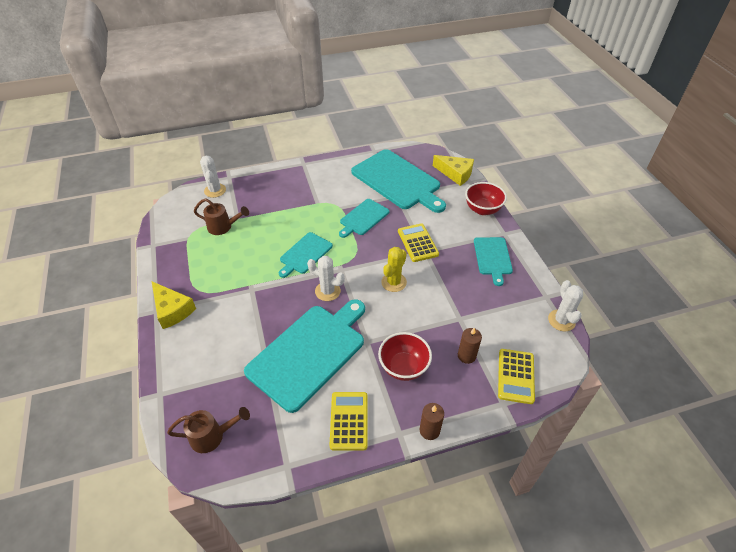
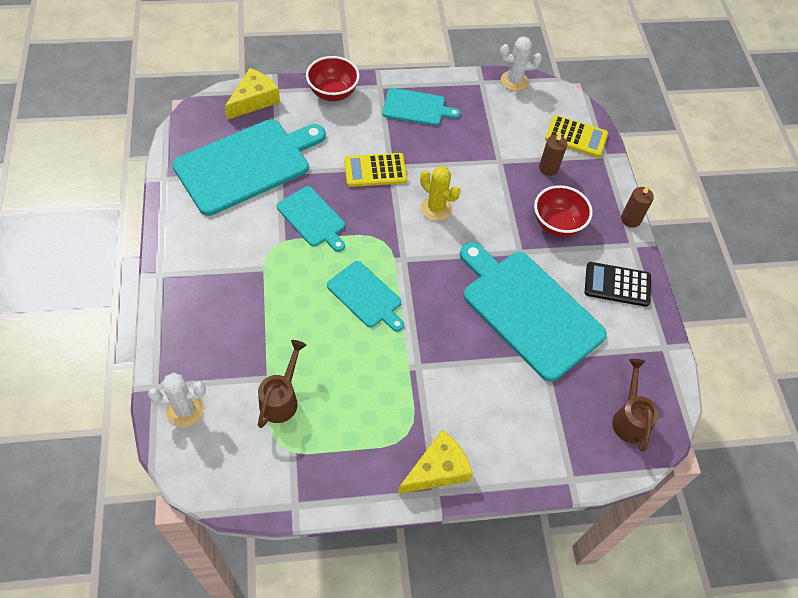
camera: 85 degrees left, 10 degrees up
(327, 291) = (437, 279): white cactus -> none
(349, 421) = (617, 284): yellow calculator -> black calculator

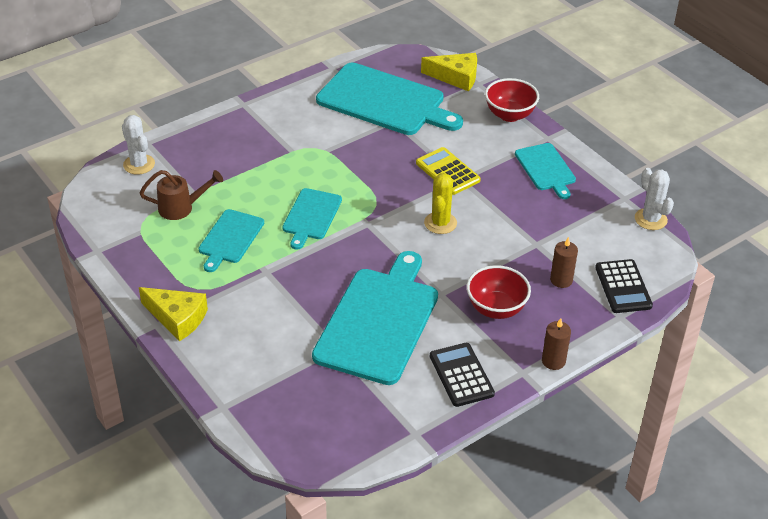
camera: 65 degrees right, 15 degrees down
(312, 218) = (363, 157): turquoise cutting board -> turquoise cutting board (230, 238)
(576, 137) = (623, 287): yellow calculator -> black calculator
(630, 418) = (313, 430): brown watering can -> none

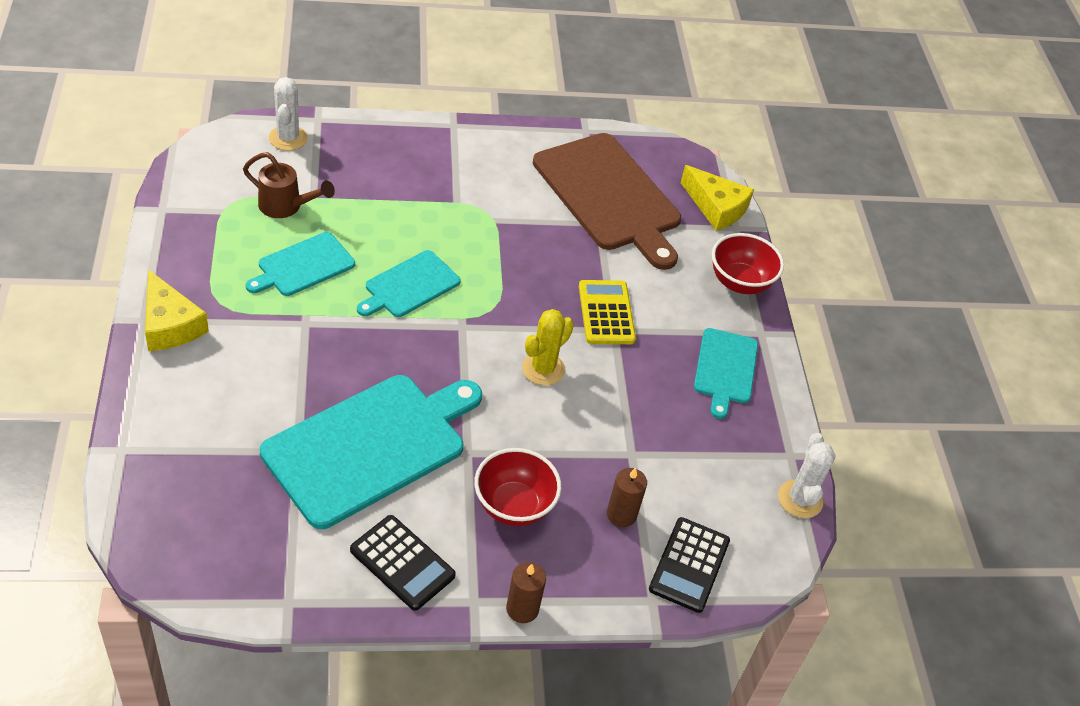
camera: 25 degrees right, 5 degrees up
(385, 101) = (609, 196): turquoise cutting board -> brown cutting board
(461, 375) = (402, 563): black calculator -> black calculator turned 120 degrees clockwise

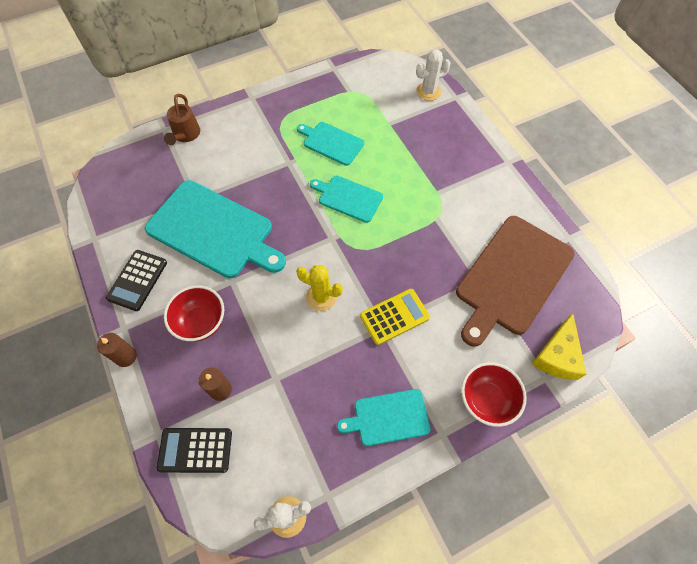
camera: 75 degrees right, 15 degrees up
(170, 324) = (254, 109): yellow cheese -> none
(285, 206) = (372, 115): brown watering can -> brown watering can (185, 135)

